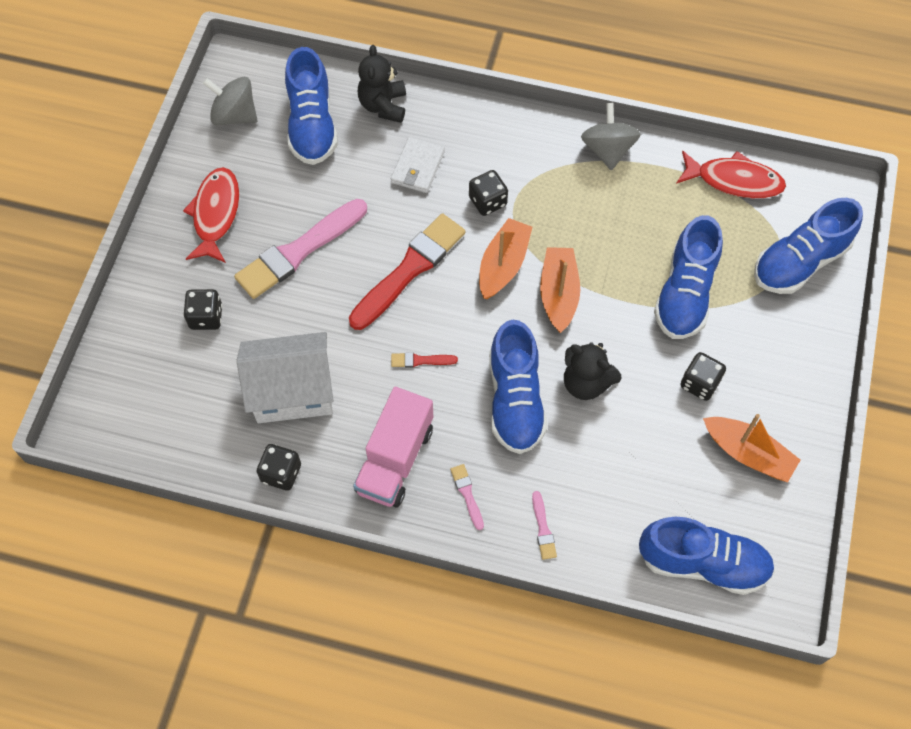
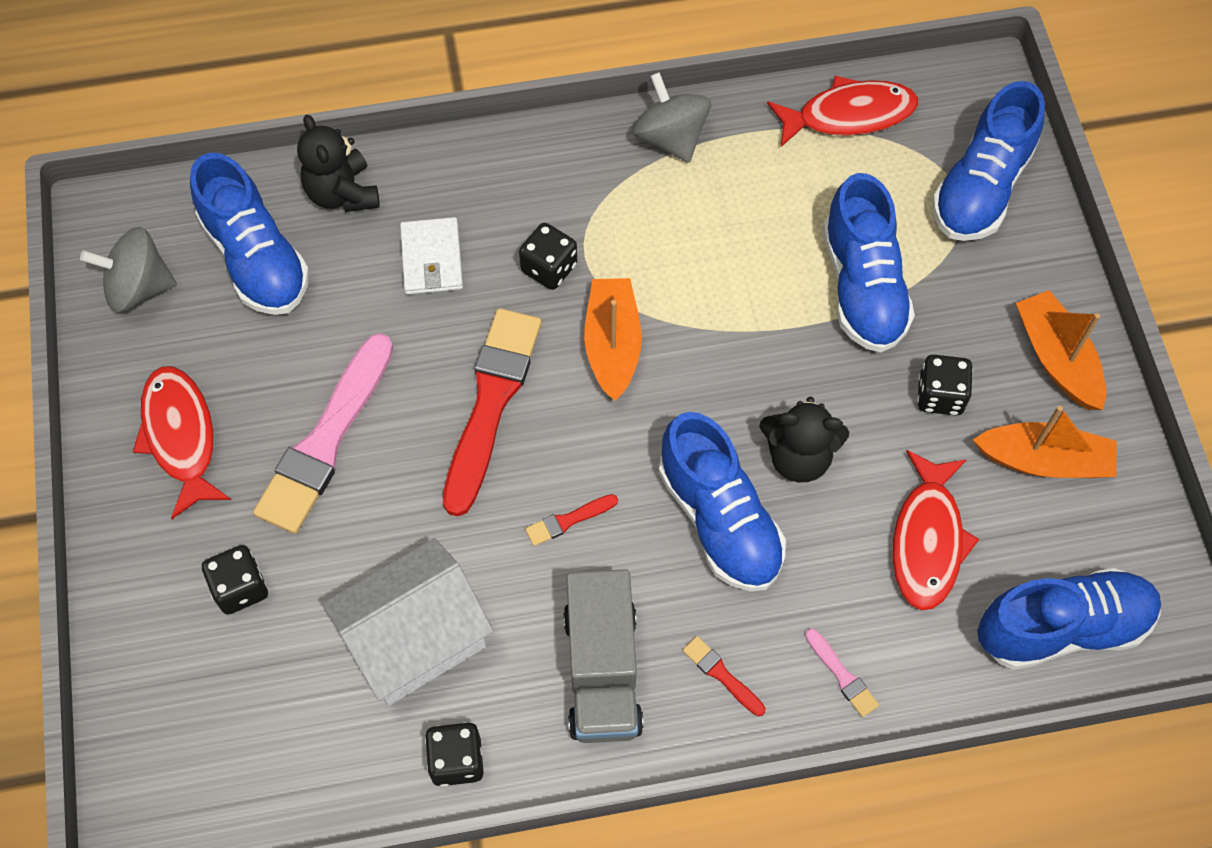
camera: 25 degrees left, 0 degrees up
(395, 459) = (602, 670): pink truck -> grey truck
(467, 494) = (721, 674): pink brush -> red brush
(558, 294) = (704, 354): orange boat -> orange boat (1057, 359)
(643, 470) = (927, 540): none -> red fish

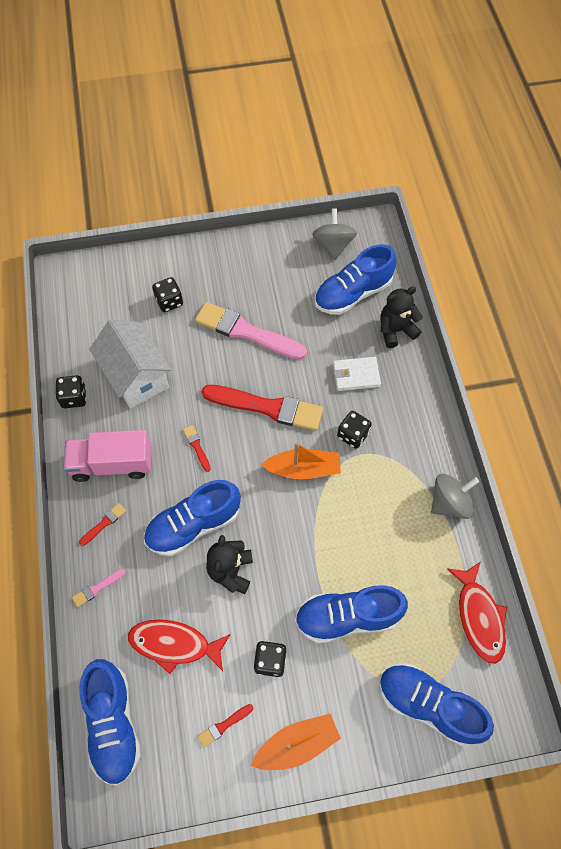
camera: 90 degrees right, 0 degrees up
(181, 437) = (249, 270): red fish -> none
(602, 670) = (112, 464): grey truck -> pink truck
(1044, 460) = (224, 725): orange boat -> red brush

